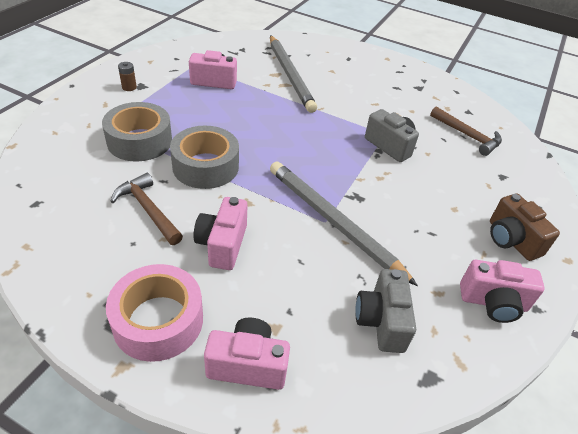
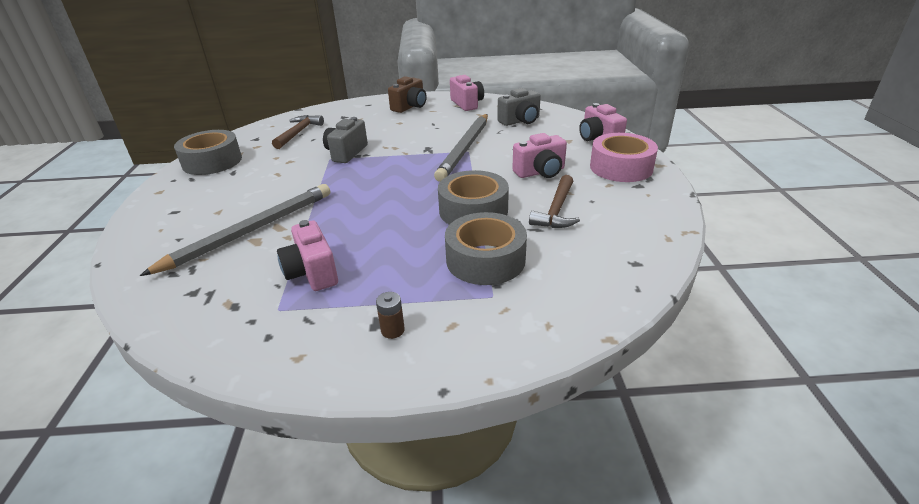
camera: 115 degrees left, 10 degrees down
(427, 84) = (212, 162): none -> grey tape

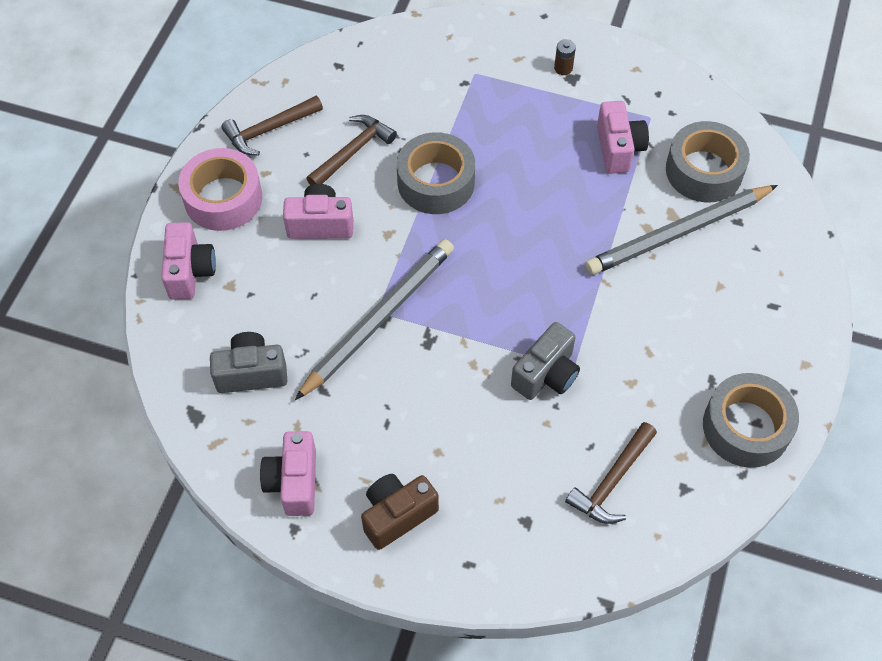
camera: 160 degrees left, 25 degrees up
(485, 260) = (460, 111): grey tape -> grey tape (704, 171)
(637, 205) = (269, 130): none -> brown hammer

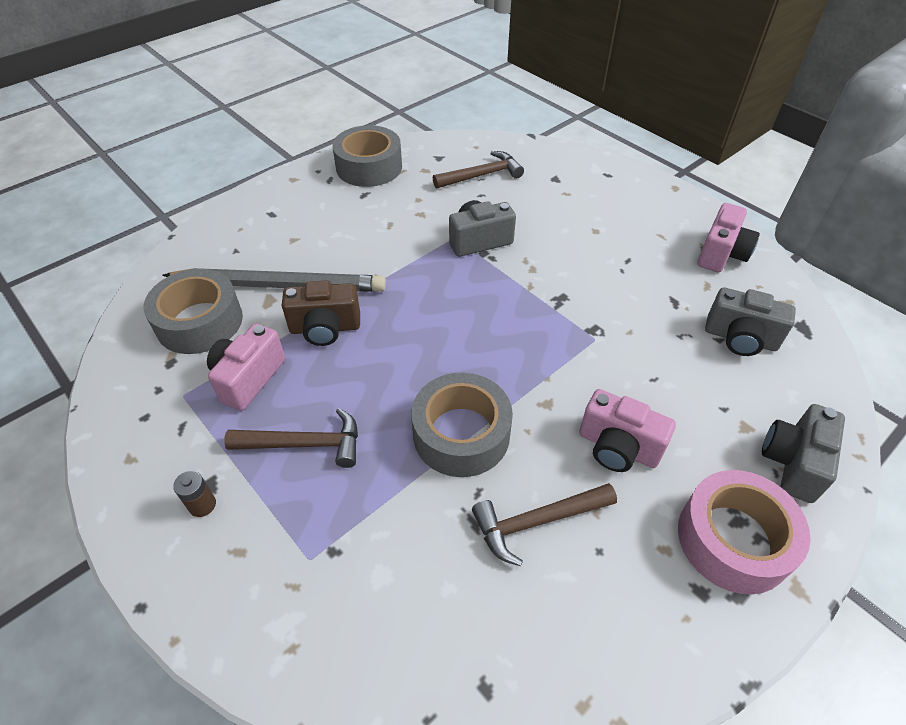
camera: 150 degrees left, 10 degrees down
(190, 271) = (793, 463): pink camera -> grey camera
(269, 130) = (639, 618): brown hammer -> brown hammer (305, 444)
(378, 319) = (597, 331): grey pencil -> none
(397, 515) = (646, 211): brown camera -> brown camera (325, 328)

